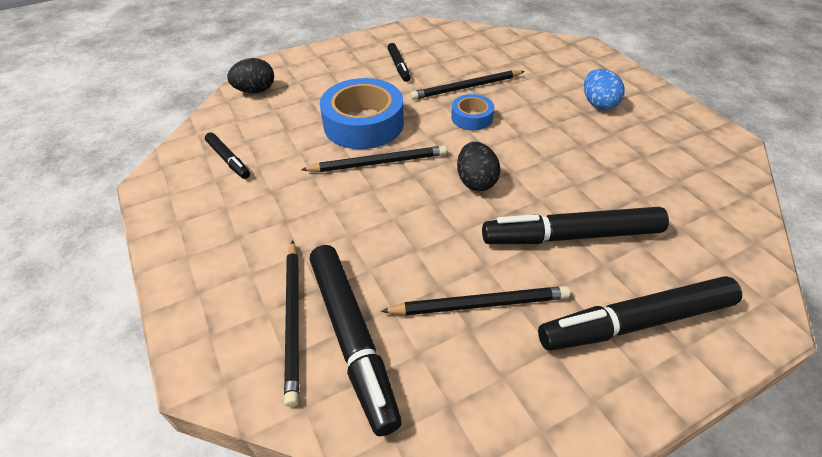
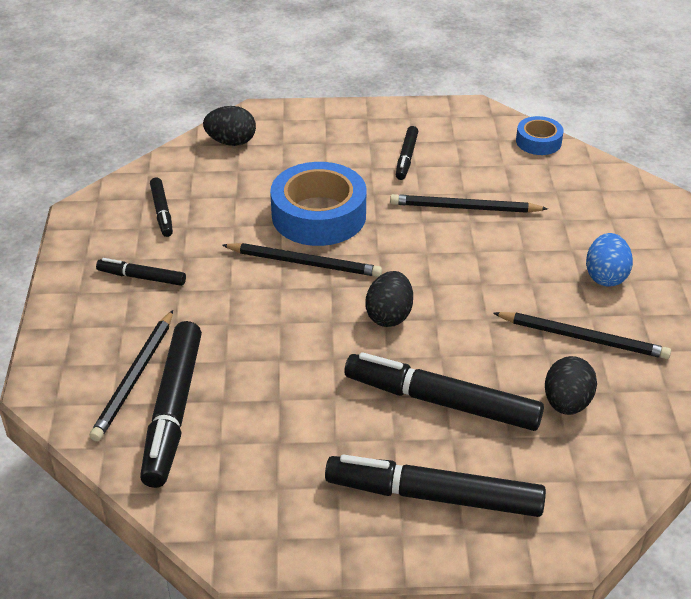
camera: 25 degrees right, 5 degrees down
(243, 221) = (141, 277): none -> black marker
(472, 117) = (441, 245): blue tape -> blue tape (538, 141)
(479, 304) = (302, 426): black pencil -> black pencil (583, 338)
(658, 202) = (566, 403): none -> black egg

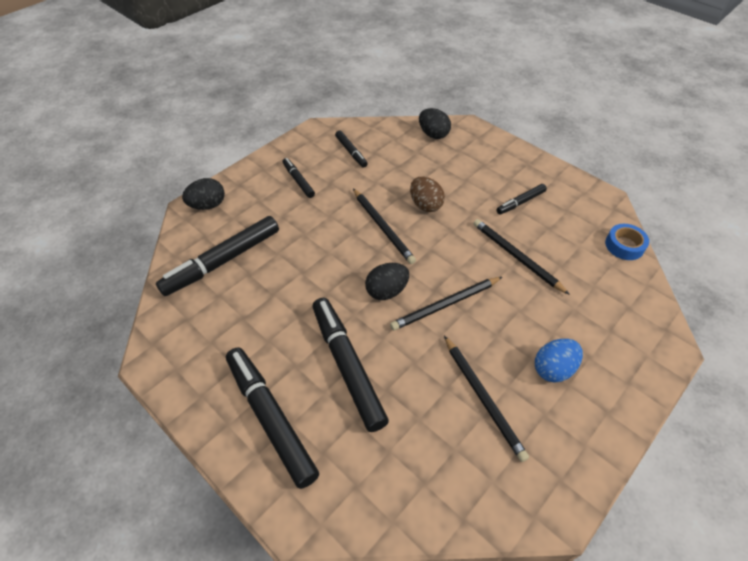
camera: 45 degrees right, 10 degrees up
(135, 378) = (230, 231): black pencil -> black pencil (445, 305)
(162, 212) = (351, 152): black marker -> black marker turned 60 degrees counterclockwise
(319, 215) = (425, 205): blue tape -> brown egg
(566, 403) = (416, 431): black egg -> black egg (208, 205)

